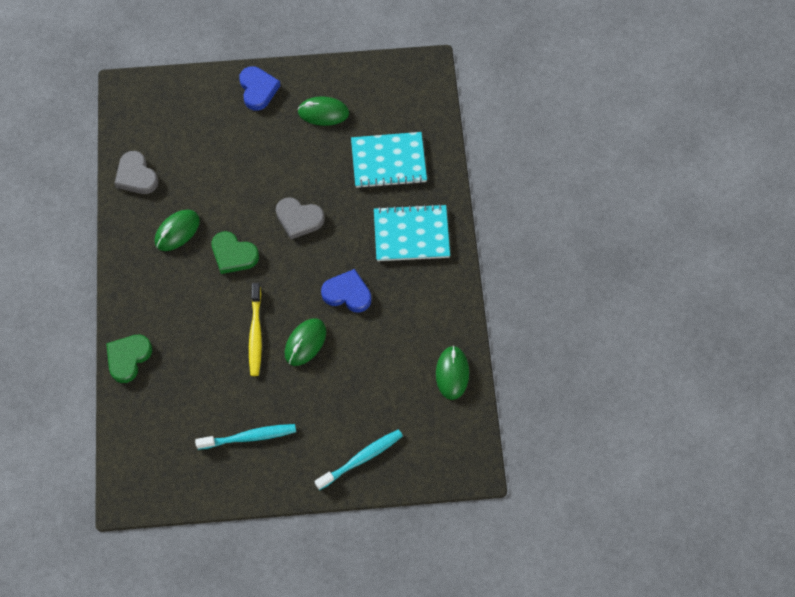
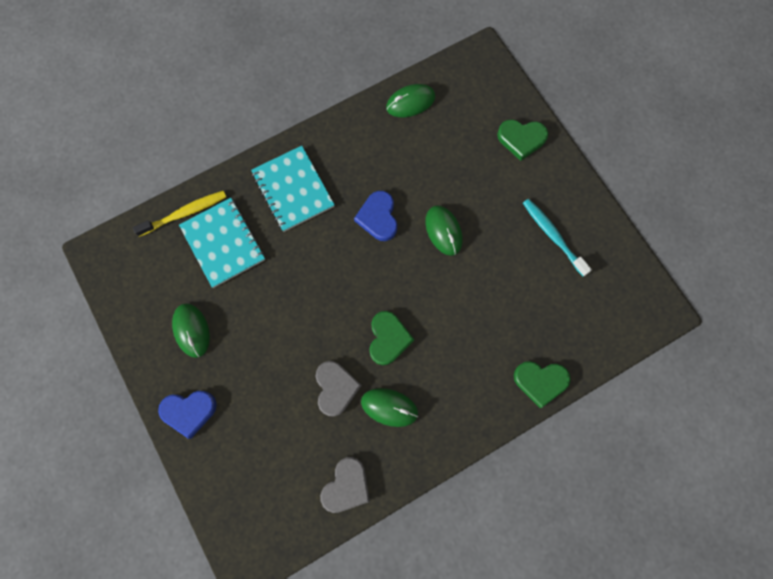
camera: 115 degrees left, 10 degrees up
(255, 334) = (457, 278): yellow toothbrush -> yellow toothbrush (184, 213)
(258, 89) = (189, 411): blue heart -> blue heart turned 150 degrees counterclockwise
(299, 219) = (322, 296): grey heart -> grey heart (335, 388)
(305, 343) = (443, 231): green mouse -> green mouse turned 60 degrees clockwise
(361, 459) = (521, 139): turquoise toothbrush -> green heart

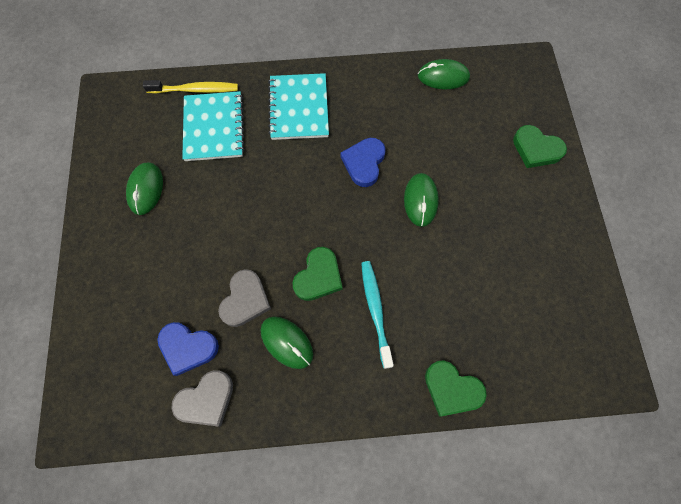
camera: 25 degrees right, 5 degrees down
(189, 411) = (103, 259): blue heart -> blue heart (188, 347)
(553, 236) = (529, 251): turquoise toothbrush -> turquoise toothbrush (375, 310)

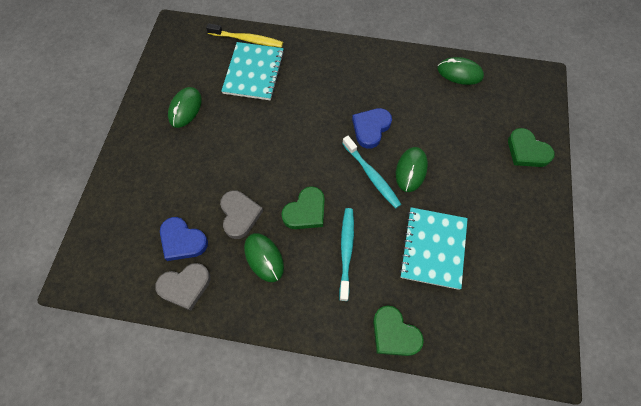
camera: 15 degrees right, 5 degrees down
(245, 300) = (239, 215): grey heart -> grey heart turned 45 degrees counterclockwise
(299, 108) = (328, 72): turquoise notebook -> turquoise notebook (433, 248)
(380, 217) = (372, 175): none -> turquoise toothbrush

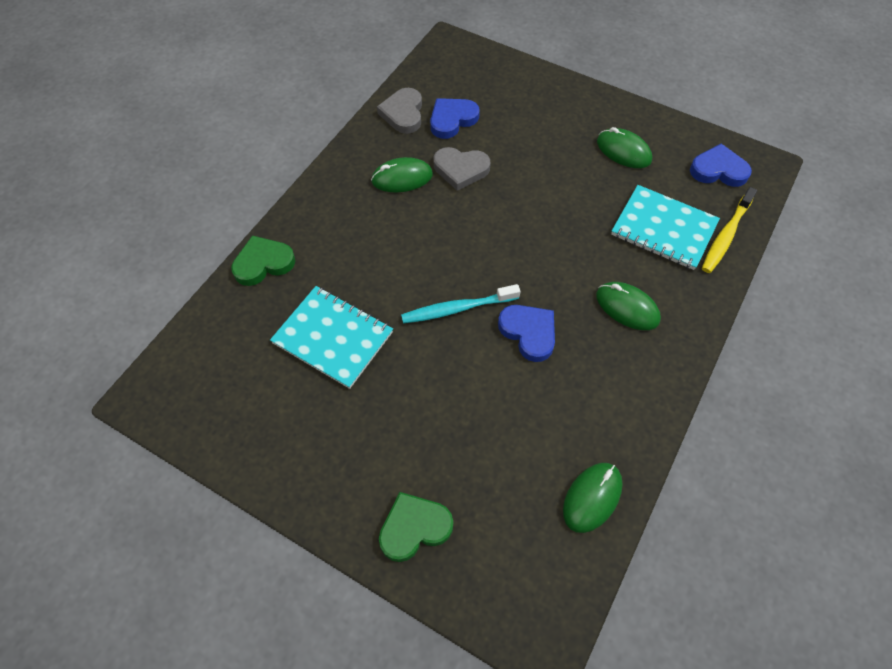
camera: 110 degrees right, 5 degrees down
(188, 51) = (718, 170): none -> blue heart
(306, 211) = (439, 228): green heart -> none
(346, 251) = (373, 251): turquoise toothbrush -> none
(411, 170) = (446, 356): green mouse -> green mouse (627, 308)

